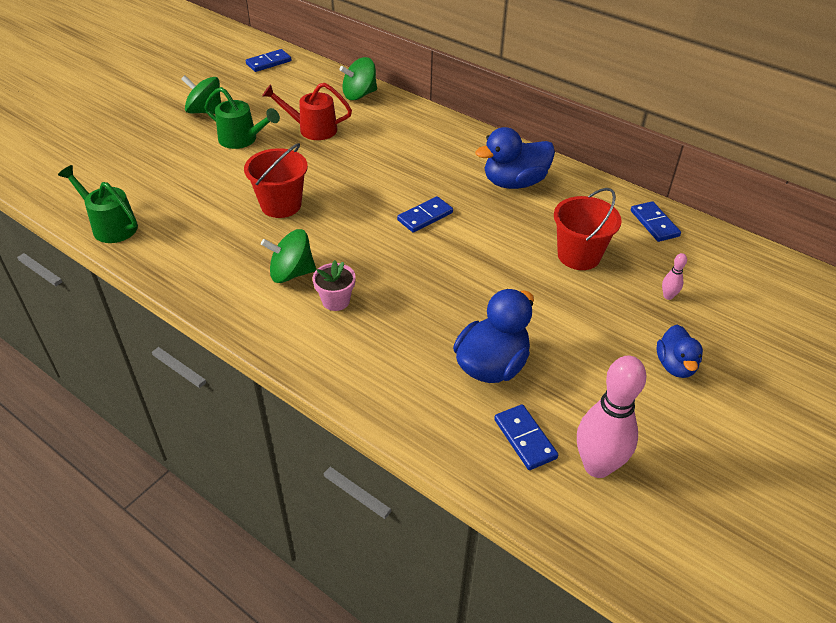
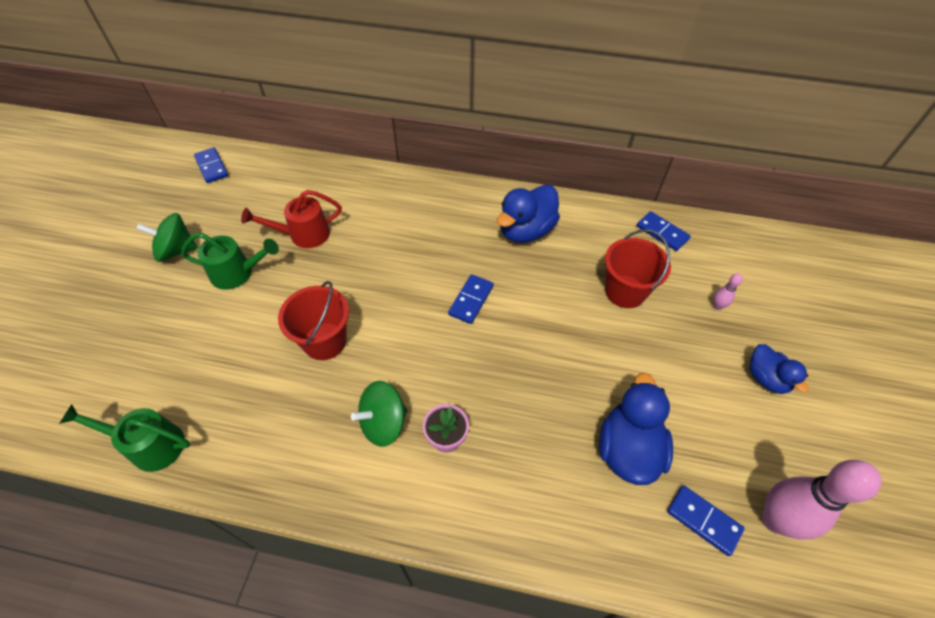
camera: 25 degrees left, 10 degrees up
(268, 62) = (212, 167): blue domino -> blue domino turned 60 degrees counterclockwise
(359, 95) = (327, 177): green spinning top -> none

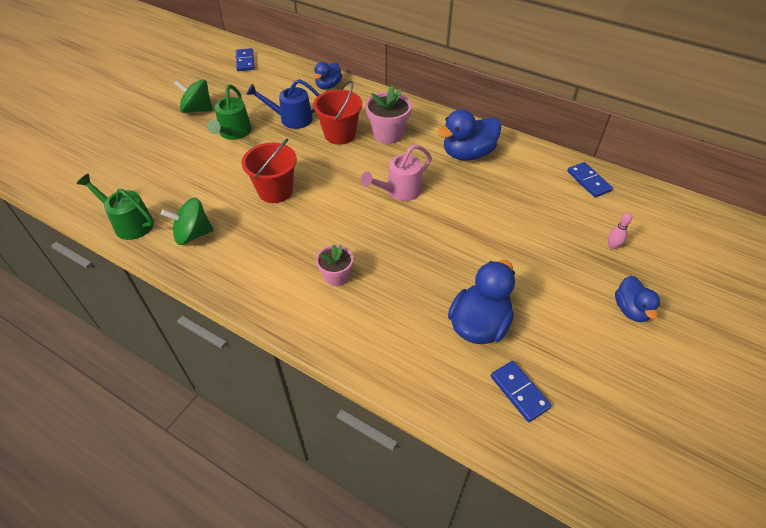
camera: 20 degrees right, 5 degrees down
(238, 273) = (233, 133): green watering can -> green watering can turned 75 degrees clockwise
(303, 235) = (291, 119): red watering can -> blue watering can
(330, 178) = (328, 86): none -> blue duck
(383, 423) = (294, 254): green spinning top -> green spinning top (193, 234)
(427, 227) = (388, 134): none -> pink flower pot
(471, 300) = (399, 191): blue domino -> pink watering can
(625, 291) = (532, 216): red bucket -> red bucket (340, 134)
(775, 520) = (584, 411): pink bowling pin -> none

